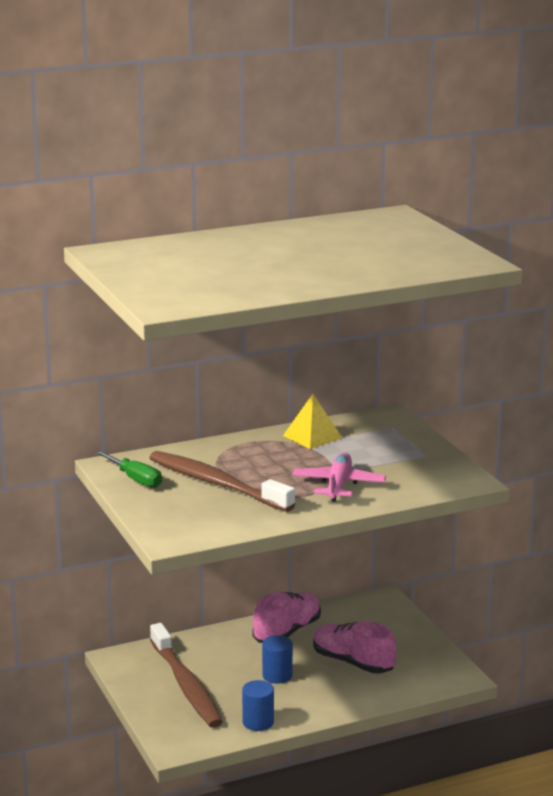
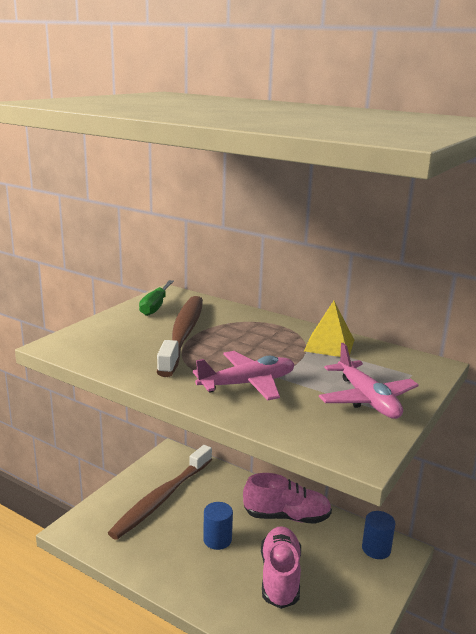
camera: 55 degrees right, 0 degrees up
(258, 722) = (138, 559): blue cylinder -> blue cylinder (376, 549)
(409, 454) = (367, 399): none -> pink plane

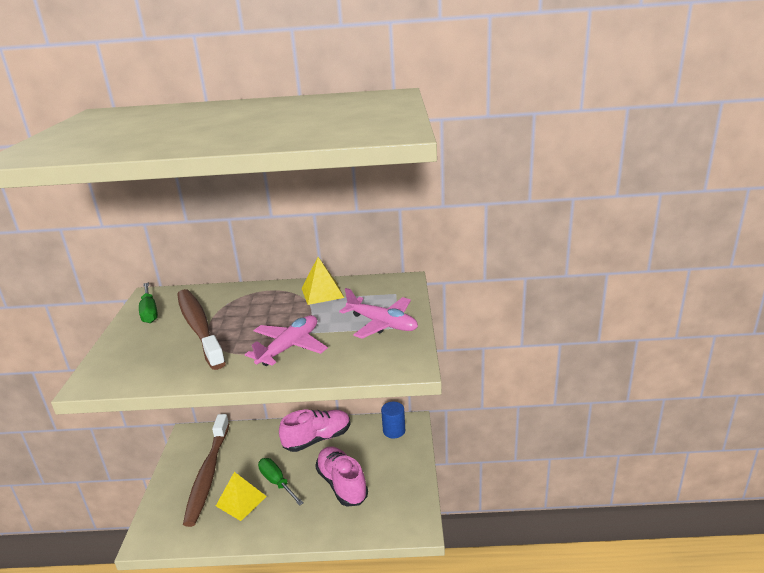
camera: 30 degrees left, 5 degrees up
(172, 539) = (241, 501): none -> yellow pyramid
(217, 539) = (277, 482): blue cylinder -> green screwdriver

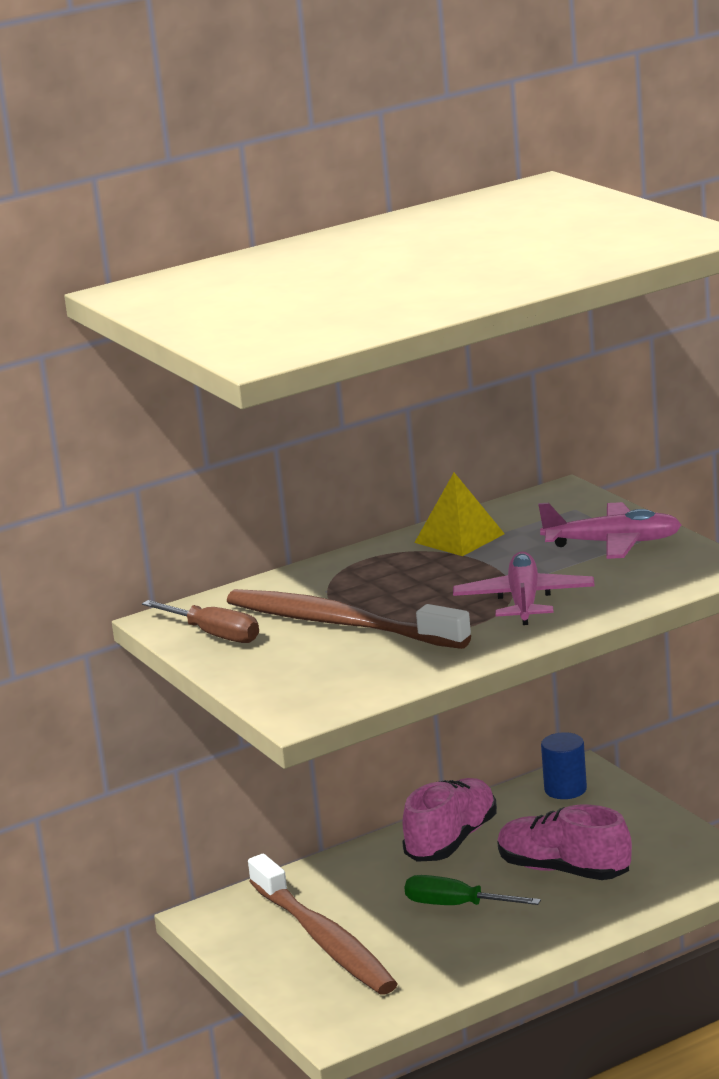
camera: 30 degrees left, 5 degrees down
(149, 312) = (214, 634): green screwdriver -> brown screwdriver
(241, 501) = (428, 943): yellow pyramid -> none

